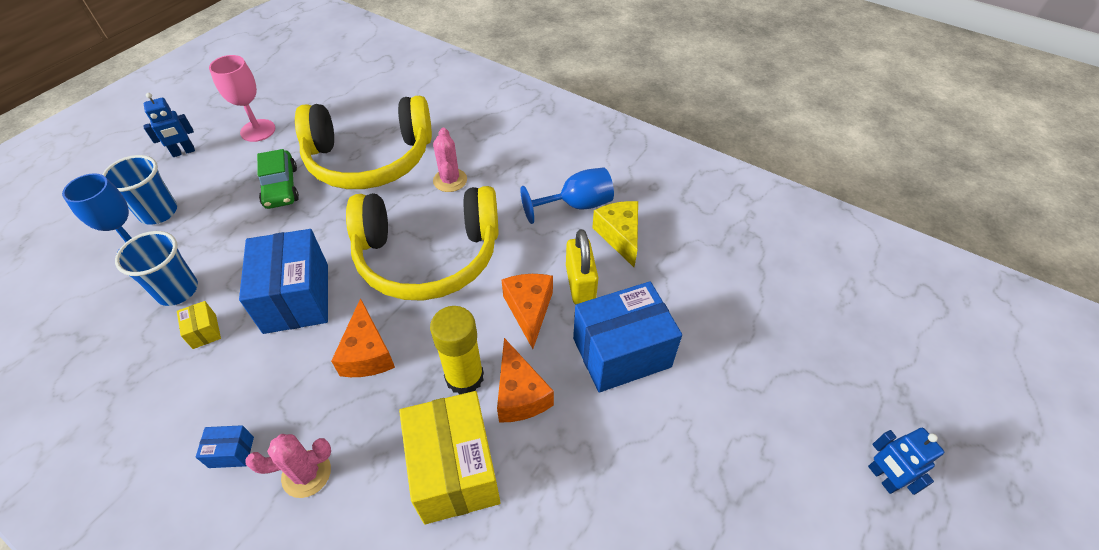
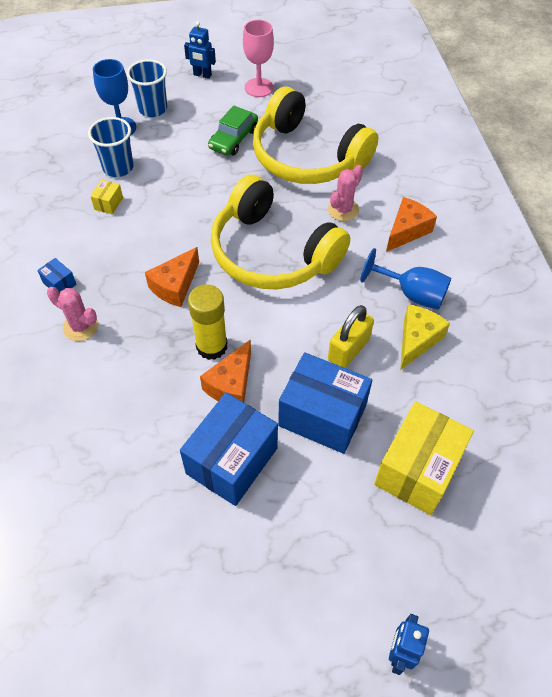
camera: 45 degrees right, 5 degrees up
(296, 298) = (172, 221): blue box -> blue box (232, 461)
(455, 470) = (151, 393): yellow box -> yellow box (417, 469)
(529, 310) = (295, 339): orange cheese -> orange cheese (407, 231)

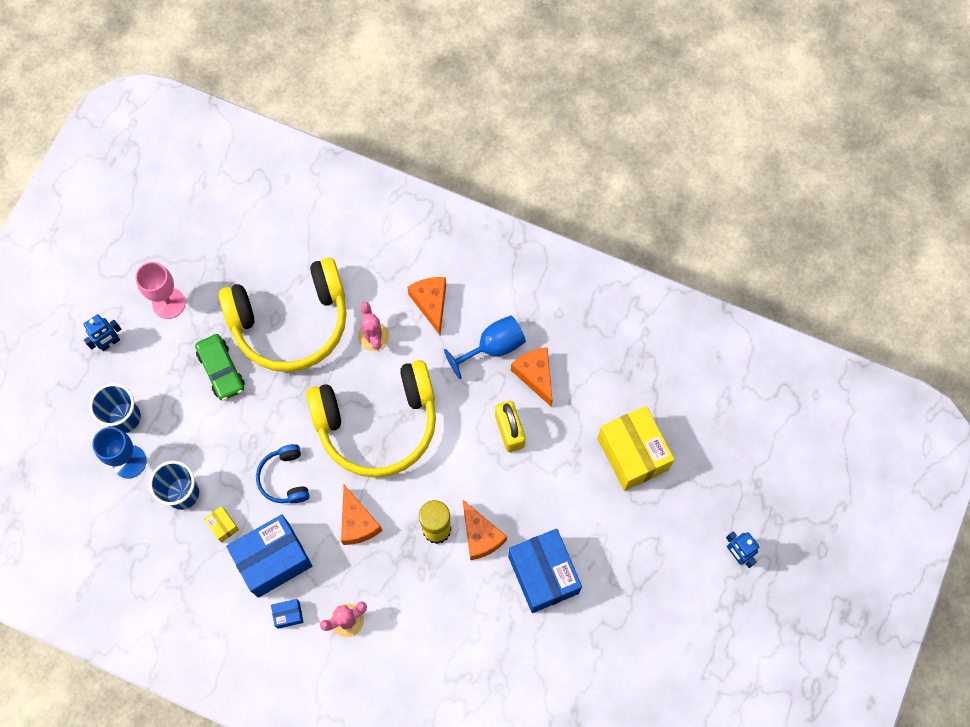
camera: 55 degrees left, 15 degrees up
(177, 219) = (285, 478): none -> blue headphones
(322, 416) = (550, 488): blue box -> blue box (273, 560)
(417, 340) = (535, 375): yellow cheese -> orange cheese

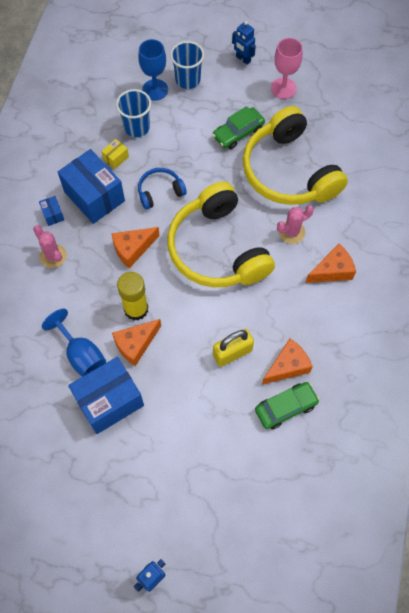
camera: 80 degrees right, 5 degrees down
(493, 347) = (305, 327): blue goblet -> blue goblet (81, 354)
(581, 387) = (285, 407): none -> green car
(632, 454) = (232, 463): yellow box -> none

